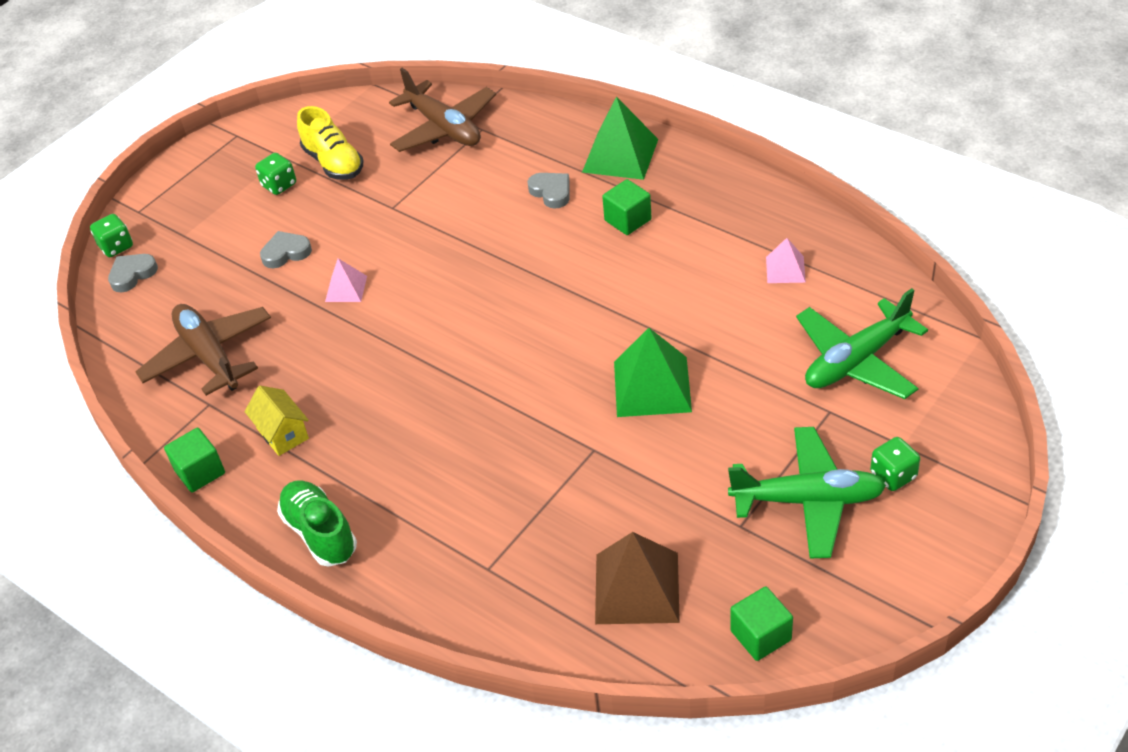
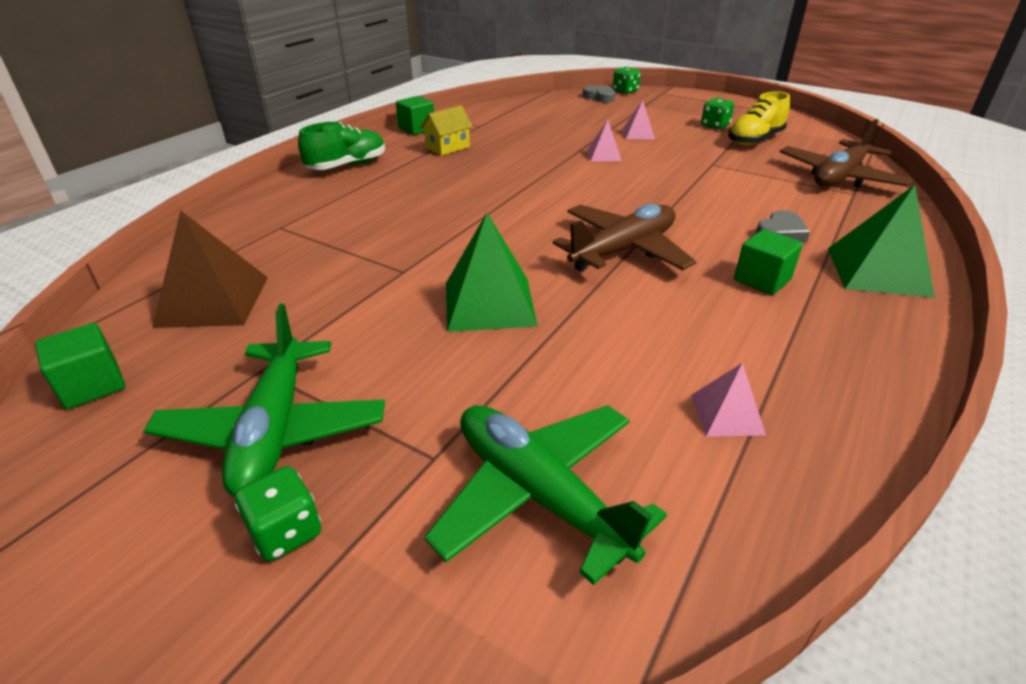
camera: 80 degrees right, 10 degrees down
(209, 356) = (525, 122): brown plane -> brown plane (623, 250)
(286, 253) = (638, 134): grey heart -> pink pyramid

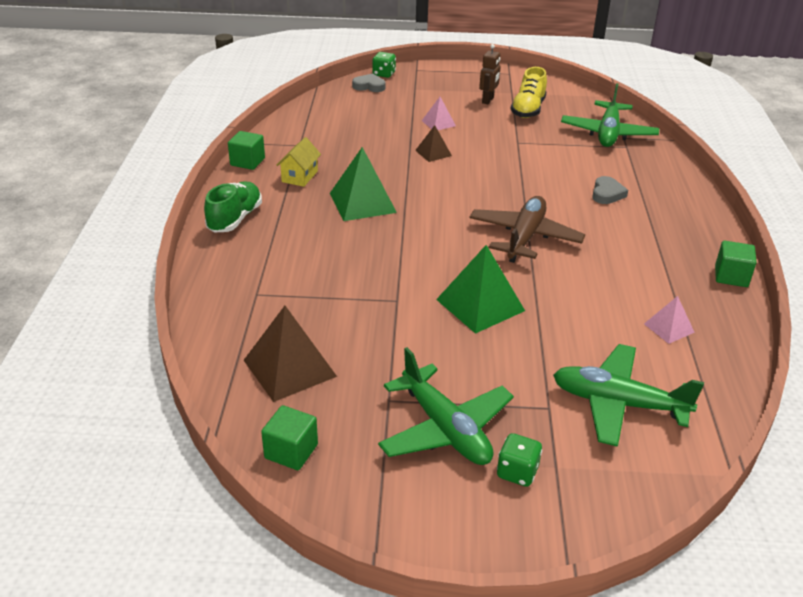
camera: 30 degrees left, 0 degrees up
(604, 155) = (433, 153): pink pyramid -> brown pyramid
(715, 125) = (488, 100): green dice -> brown robot
(762, 280) = (623, 234): green cube -> green cube (731, 276)
(839, 177) = (608, 133): brown plane -> green plane
(877, 271) = (679, 208): green pyramid -> green pyramid (362, 202)

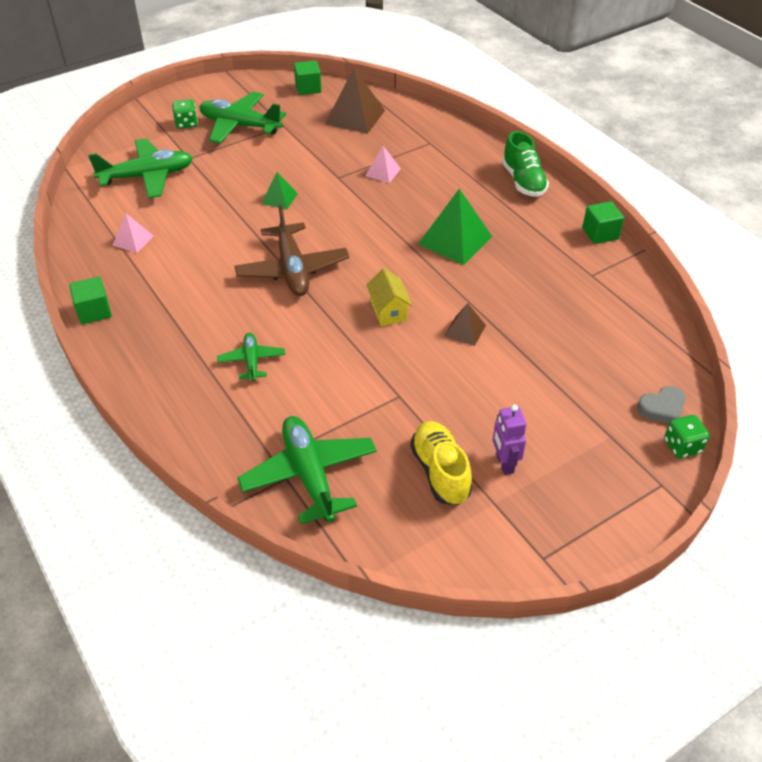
camera: 145 degrees right, 10 degrees up
(299, 176) = (538, 240): yellow house -> yellow house (389, 311)
(438, 123) = (511, 382): pink pyramid -> pink pyramid (383, 172)
(480, 305) = (279, 198): green pyramid -> green pyramid, size x0.54
(488, 100) = (504, 463): brown robot -> purple robot
(607, 194) = (252, 361): grey heart -> green plane

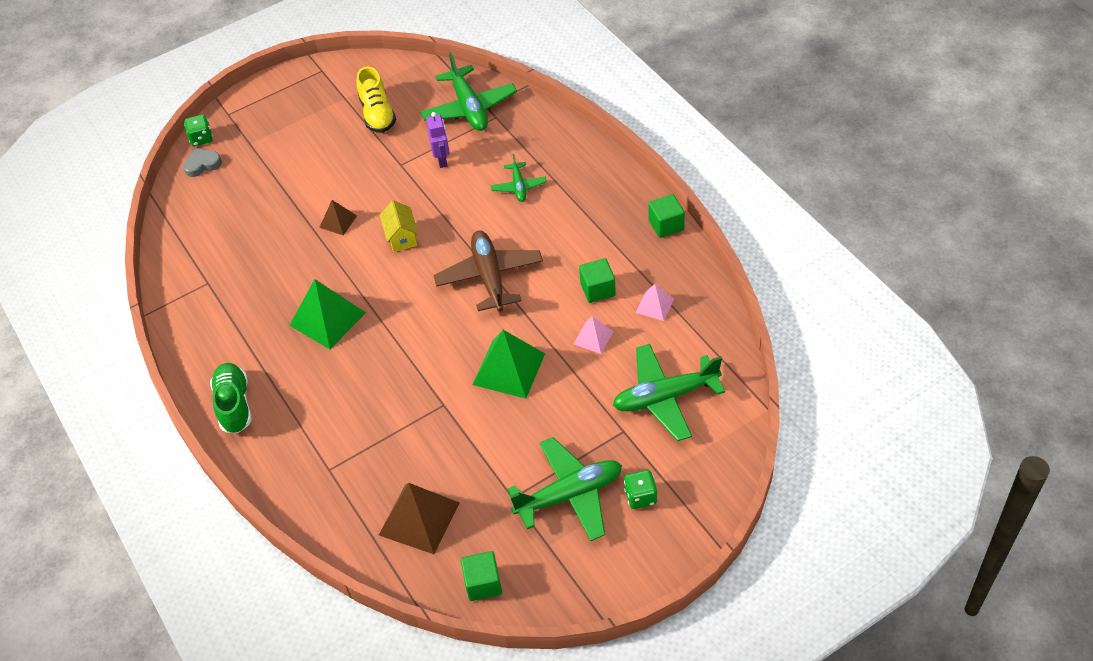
camera: 175 degrees left, 5 degrees up
(240, 126) = (570, 495): green plane -> green plane turned 45 degrees counterclockwise
(279, 198) = (509, 369): green pyramid -> green pyramid, size x1.84
(383, 172) = (391, 415): pink pyramid -> pink pyramid (593, 337)
(504, 463) = (331, 121): purple robot -> purple robot (442, 160)
(600, 233) = (179, 333): green cube -> green cube (597, 289)

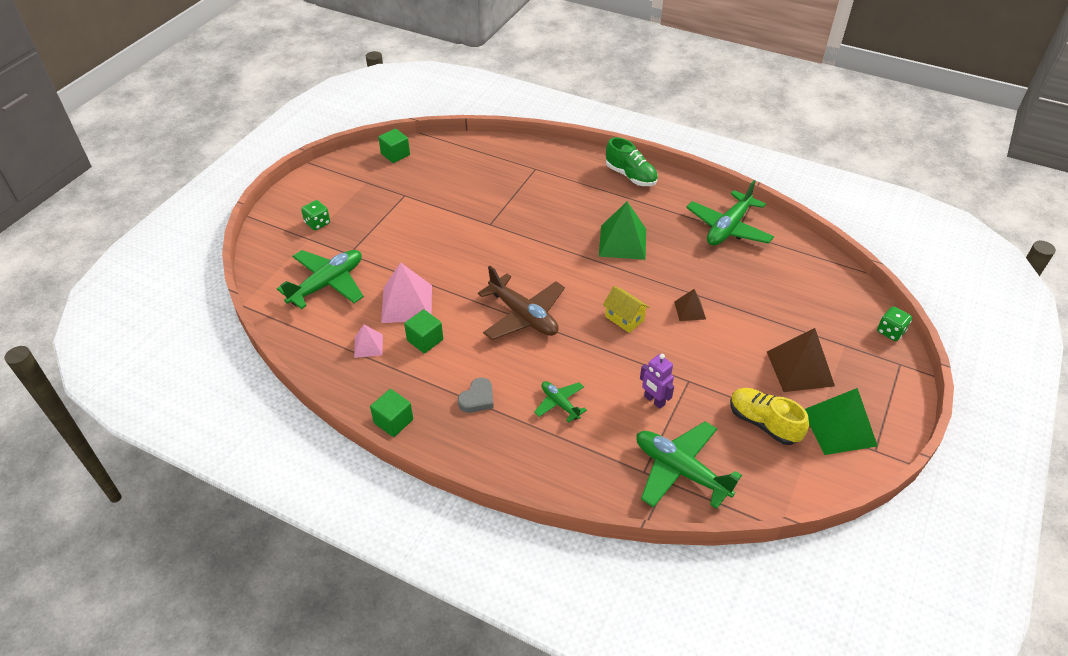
camera: 145 degrees right, 5 degrees down
(202, 164) = (858, 310): grey heart -> grey heart (477, 398)
(419, 519) = (457, 167): brown pyramid -> brown pyramid (800, 368)
(509, 369) = (459, 260): green pyramid -> green pyramid (839, 427)
(570, 495) = (367, 208): green plane -> green plane (728, 228)
(593, 337) = (407, 303): pink pyramid -> pink pyramid, size x1.84

